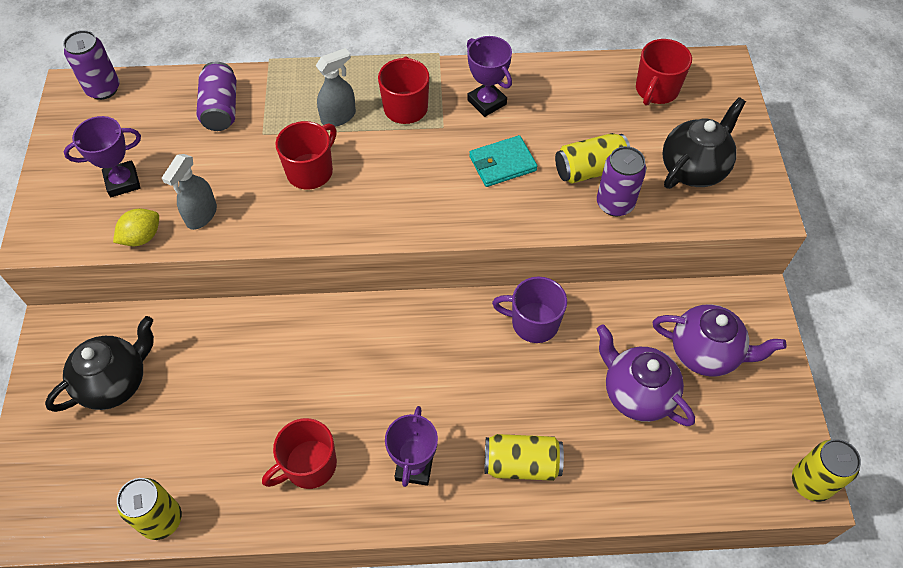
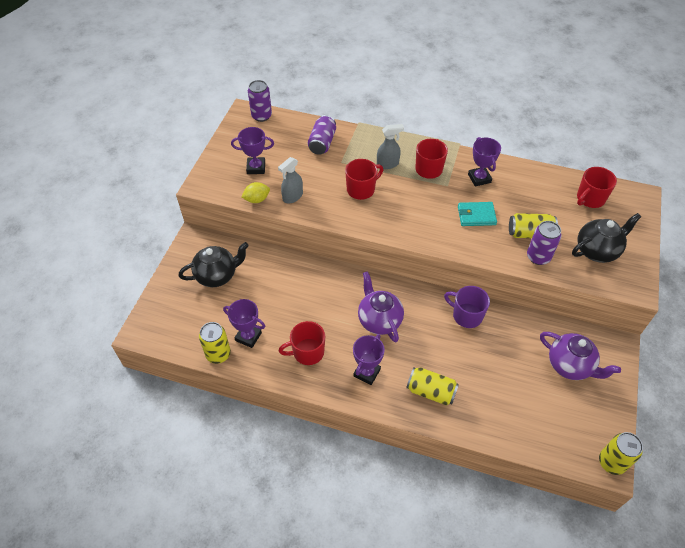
camera: 20 degrees right, 5 degrees down
(203, 471) = (248, 336): none -> purple trophy
(636, 393) = (516, 375): purple teapot -> purple teapot (379, 320)

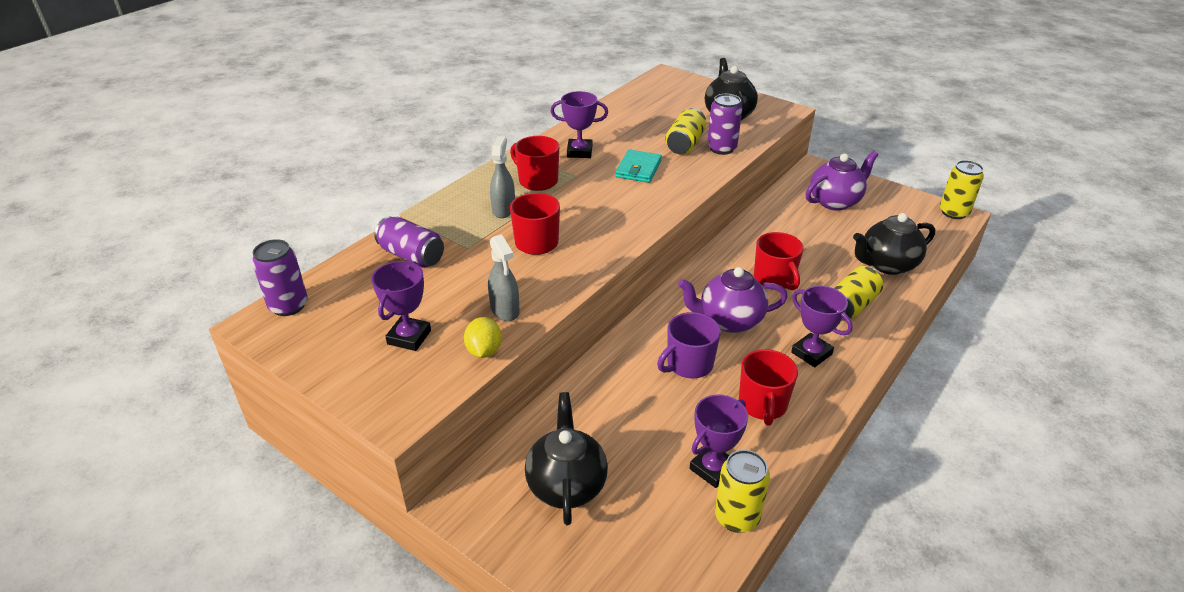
camera: 70 degrees left, 15 degrees down
(466, 315) = (747, 249): purple mug -> purple mug (688, 364)
(496, 412) = (886, 265): none -> black teapot
(590, 199) = (654, 99): red mug -> red mug (774, 279)

